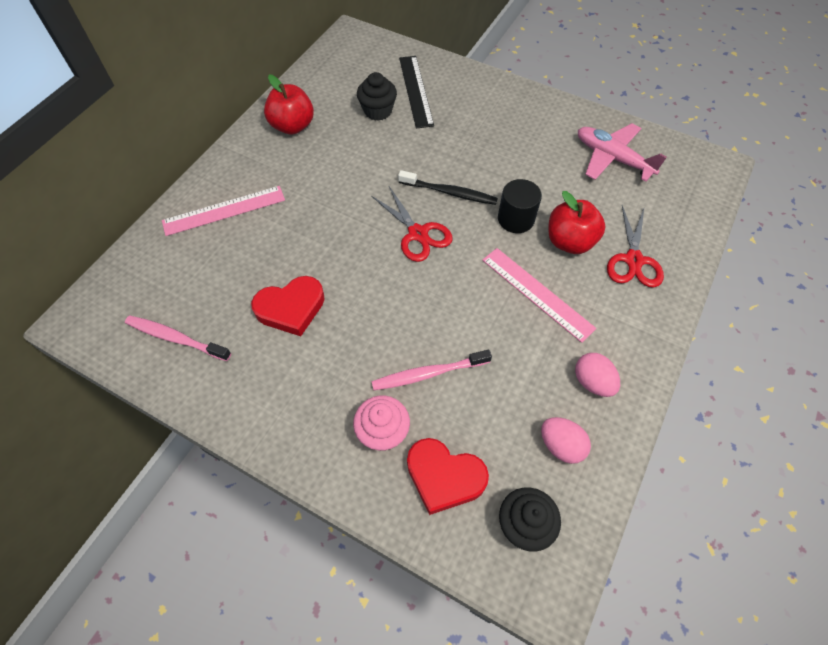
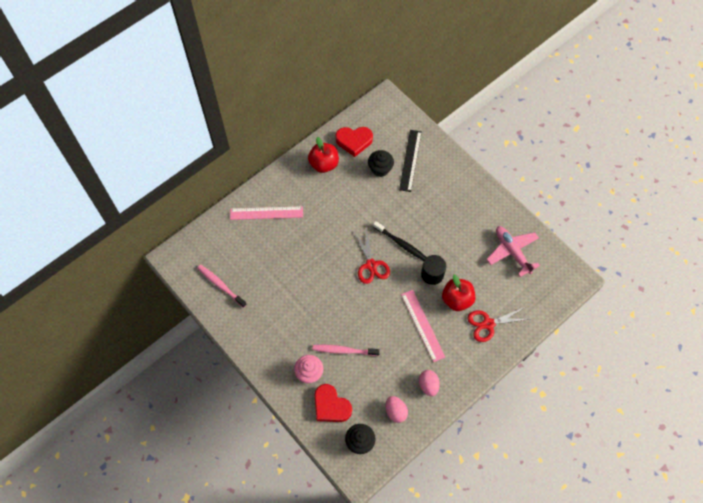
camera: 20 degrees right, 5 degrees up
(291, 308) = (285, 288): red heart -> red heart (354, 141)
(633, 260) = (488, 324): red scissors -> red scissors turned 45 degrees clockwise

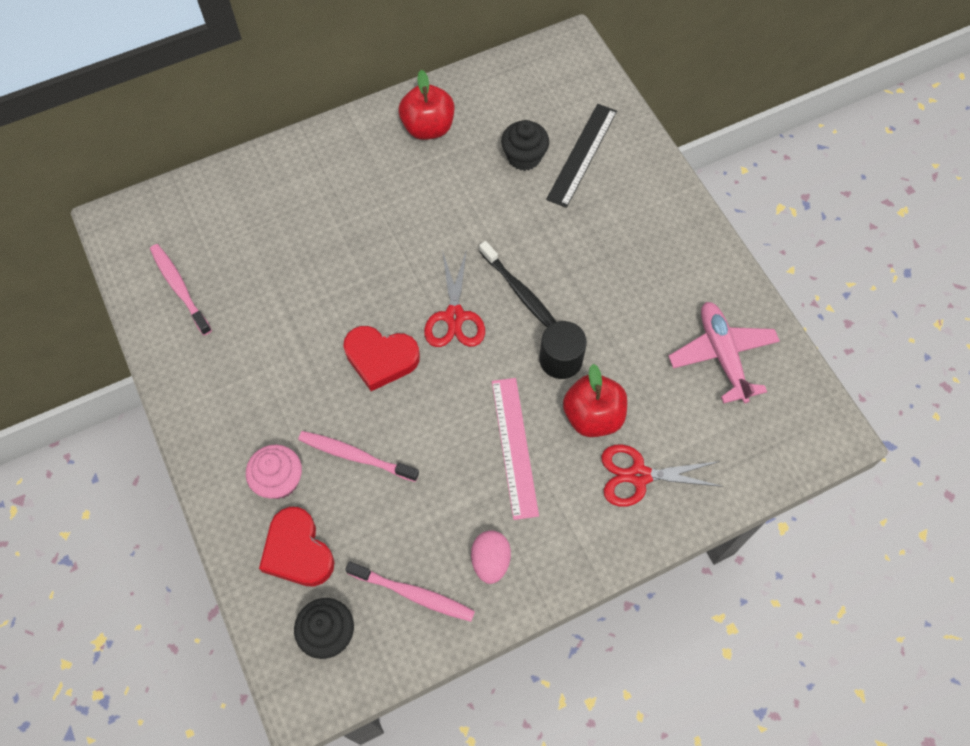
camera: 15 degrees right, 0 degrees up
(266, 213) = (301, 186): pink ruler -> none
(354, 141) = (493, 102): red heart -> red heart (381, 358)
(395, 411) = (413, 594): pink egg -> pink toothbrush

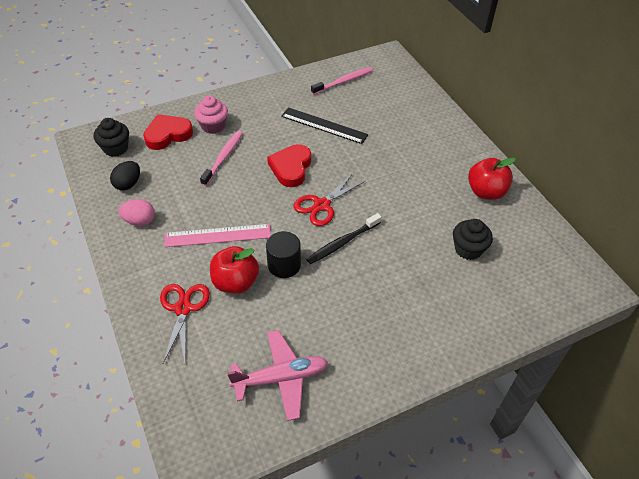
camera: 90 degrees right, 15 degrees down
(413, 594) = (128, 184): pink toothbrush -> black egg
(454, 317) = (322, 205): red scissors -> red scissors turned 45 degrees counterclockwise
(582, 154) = (477, 288): black ruler -> black ruler (324, 125)

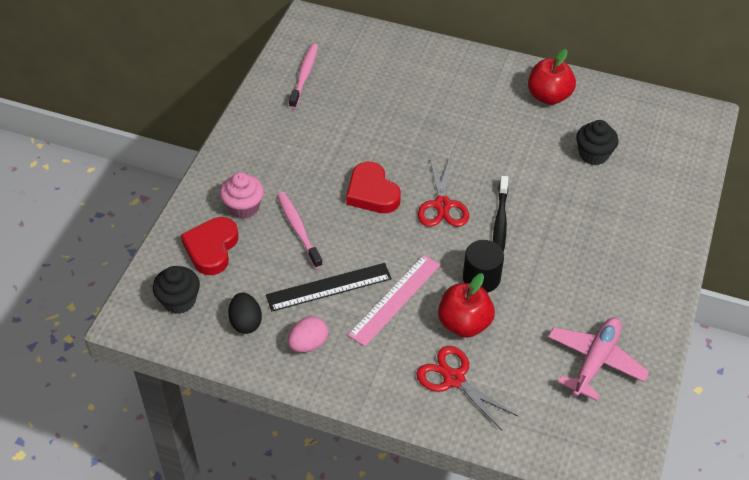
camera: 45 degrees left, 0 degrees up
(324, 125) = (345, 132): black ruler -> black ruler (329, 287)

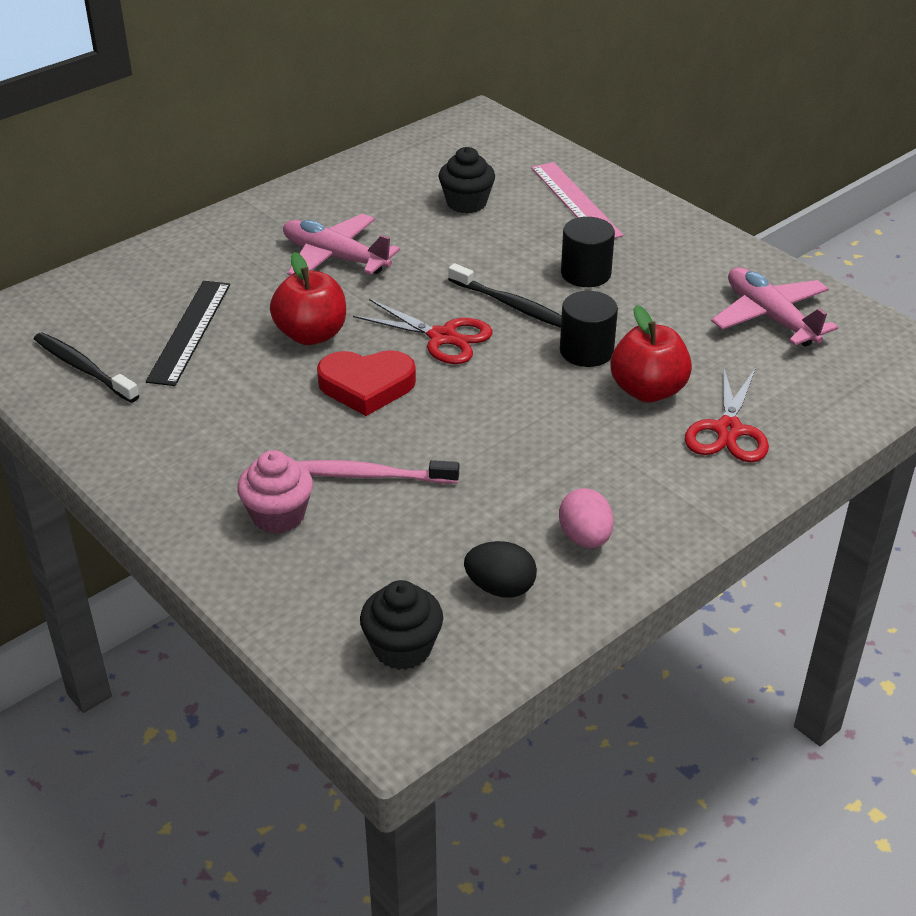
camera: 60 degrees left, 10 degrees down
(211, 248) = (329, 577): red heart -> none
(304, 75) = (83, 368): pink toothbrush -> black toothbrush
(329, 287) = (499, 483): black ruler -> black ruler (189, 331)
(395, 299) = (567, 432): pink ruler -> pink ruler (575, 201)
(454, 379) = (728, 430): red scissors -> red scissors turned 60 degrees counterclockwise
(481, 122) = (335, 258): none -> pink plane
(548, 96) = (344, 197): red apple -> red apple (311, 334)
(564, 245) = (585, 274): none -> black cylinder

